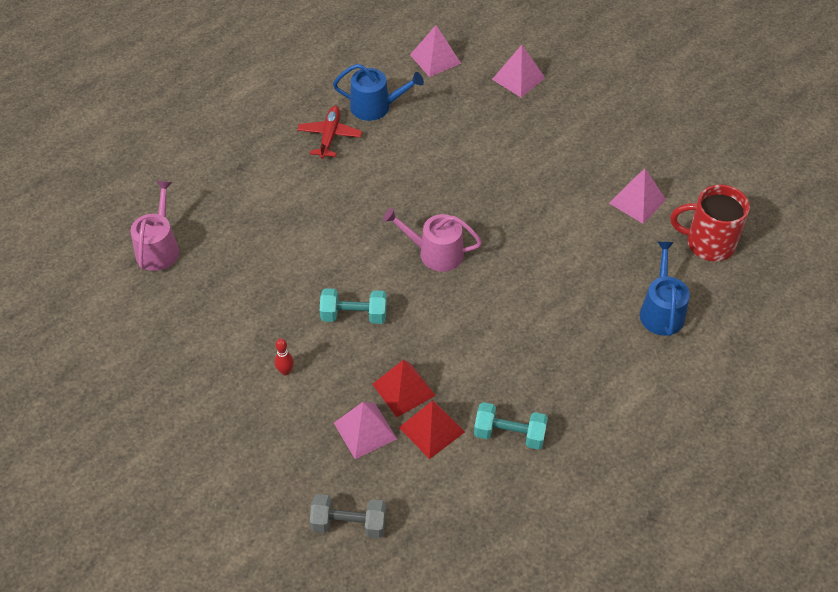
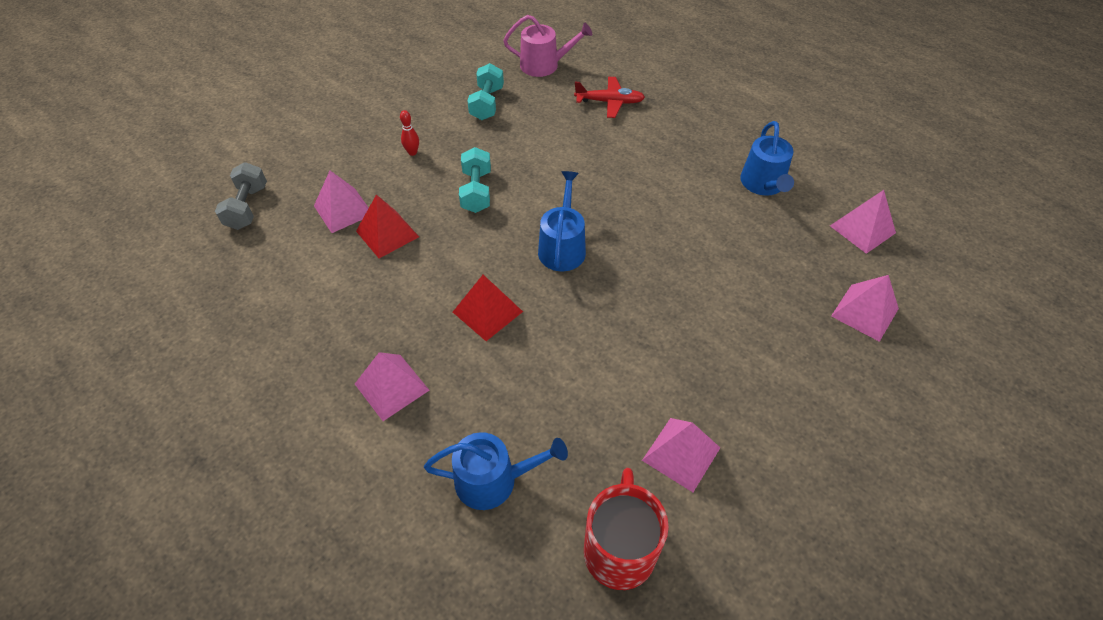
camera: 85 degrees right, 0 degrees up
(329, 136) = (708, 154): red plane -> red plane (610, 102)
(431, 429) = (339, 258): red pyramid -> red pyramid (487, 311)
(435, 253) = (562, 247): pink watering can -> blue watering can
(509, 434) = (325, 321): turquoise dumbbell -> turquoise dumbbell (487, 103)
(580, 378) = (391, 386): none -> pink pyramid

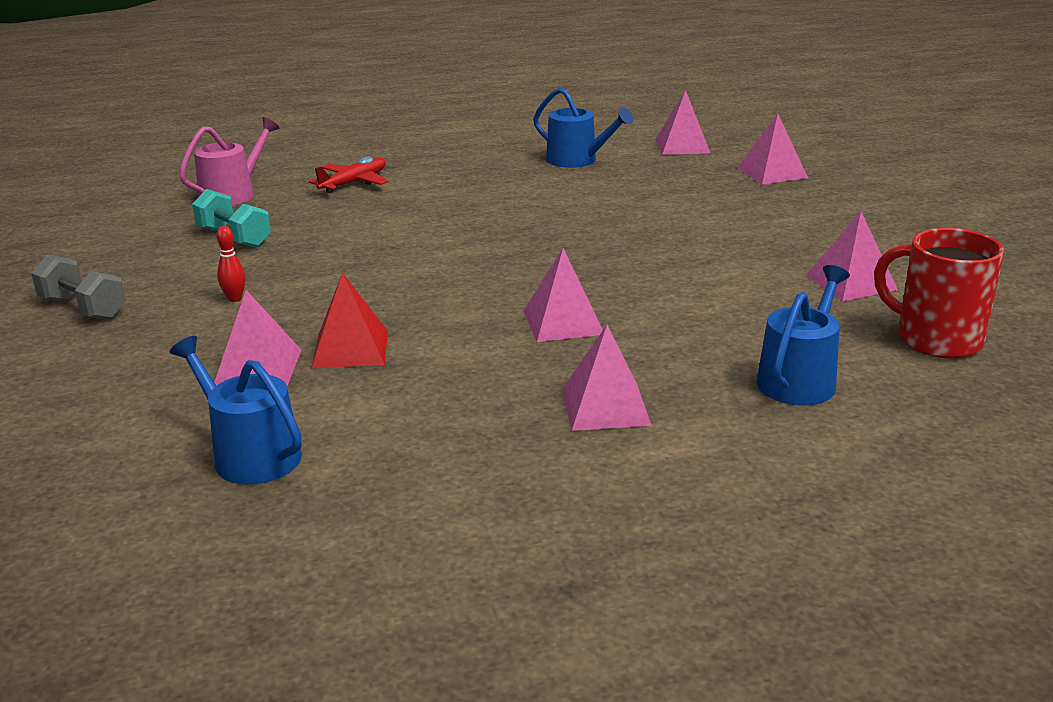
camera: 55 degrees left, 25 degrees down
(247, 207) = (124, 439): grey dumbbell -> grey dumbbell (83, 308)
(476, 191) = (369, 280): turquoise dumbbell -> none
(487, 311) = (563, 322): red pyramid -> pink pyramid
(562, 247) = (525, 261): blue watering can -> blue watering can (250, 454)

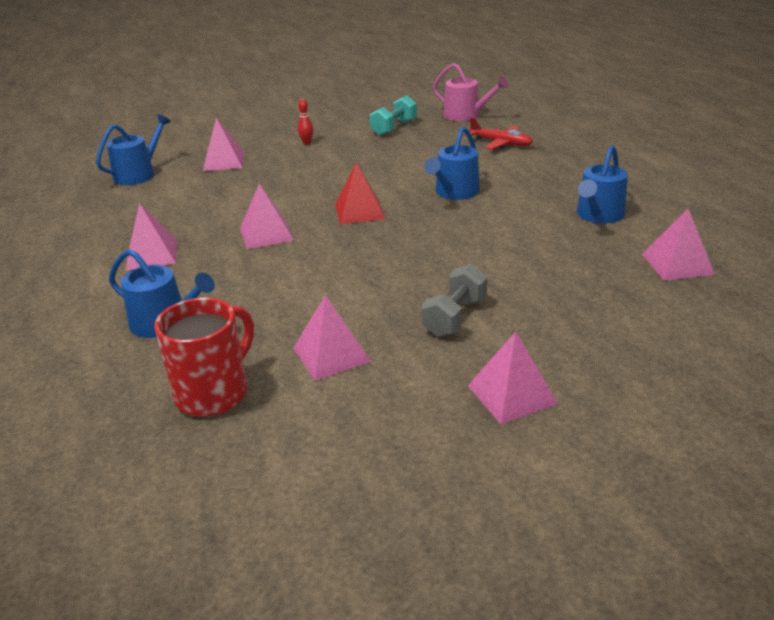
camera: 85 degrees right, 5 degrees up
(83, 308) = (297, 115): grey dumbbell -> grey dumbbell (455, 317)
(350, 349) = (240, 179): red pyramid -> red pyramid (359, 211)
(488, 214) = (454, 192): none -> blue watering can
(772, 172) = (618, 317): pink pyramid -> pink pyramid (512, 394)

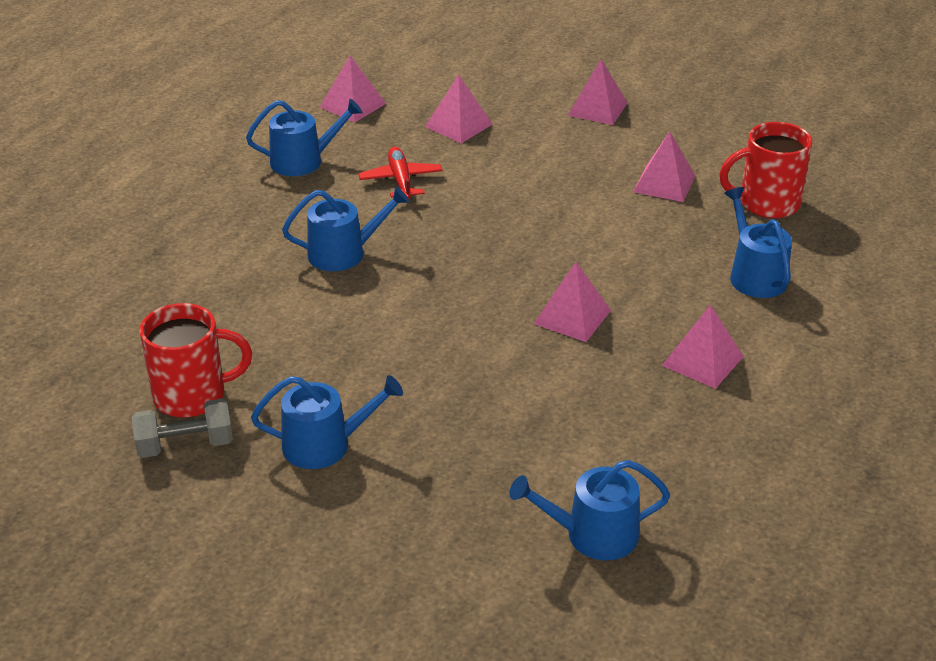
camera: 135 degrees left, 5 degrees up
(224, 161) = (465, 481): pink pyramid -> pink pyramid (458, 125)
(307, 143) = (325, 445): red bowling pin -> blue watering can
(359, 211) = (456, 288): red pyramid -> none
(394, 128) = (192, 396): turquoise dumbbell -> red mug
(455, 317) = (551, 159): grey dumbbell -> grey dumbbell (185, 445)
(466, 115) = (84, 356): pink watering can -> none
(501, 143) = (169, 283): red plane -> red plane (400, 180)

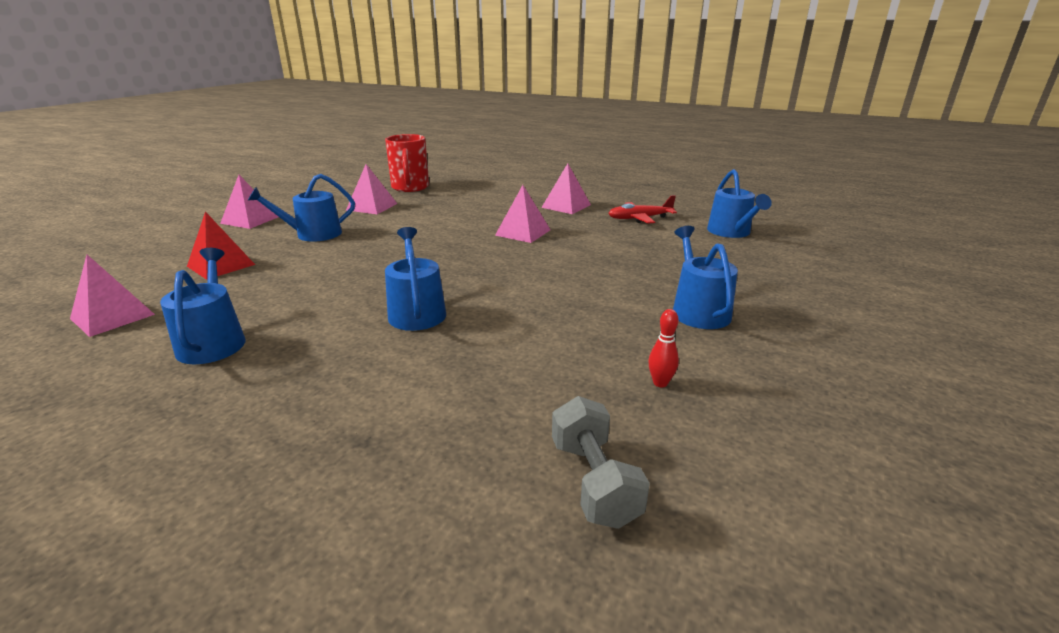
camera: 90 degrees left, 10 degrees down
(185, 445) = (738, 380): grey dumbbell -> grey dumbbell (594, 482)
(192, 396) = (660, 383): red mug -> red bowling pin
(400, 180) = (300, 288): red plane -> red plane (639, 218)
(458, 125) = (221, 265): pink pyramid -> red pyramid
(754, 275) = (484, 193): blue watering can -> blue watering can (313, 234)

